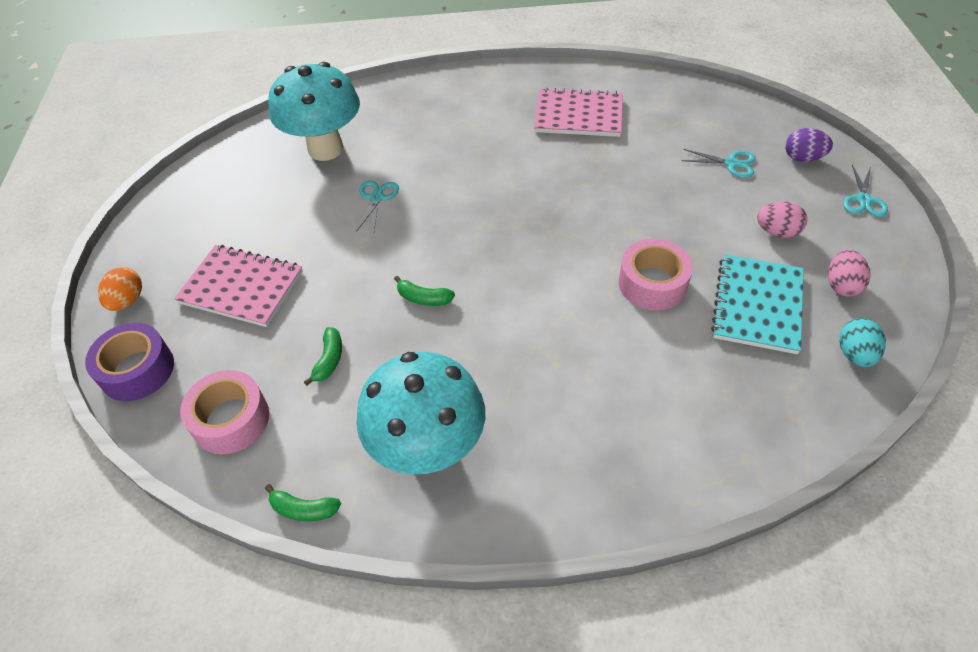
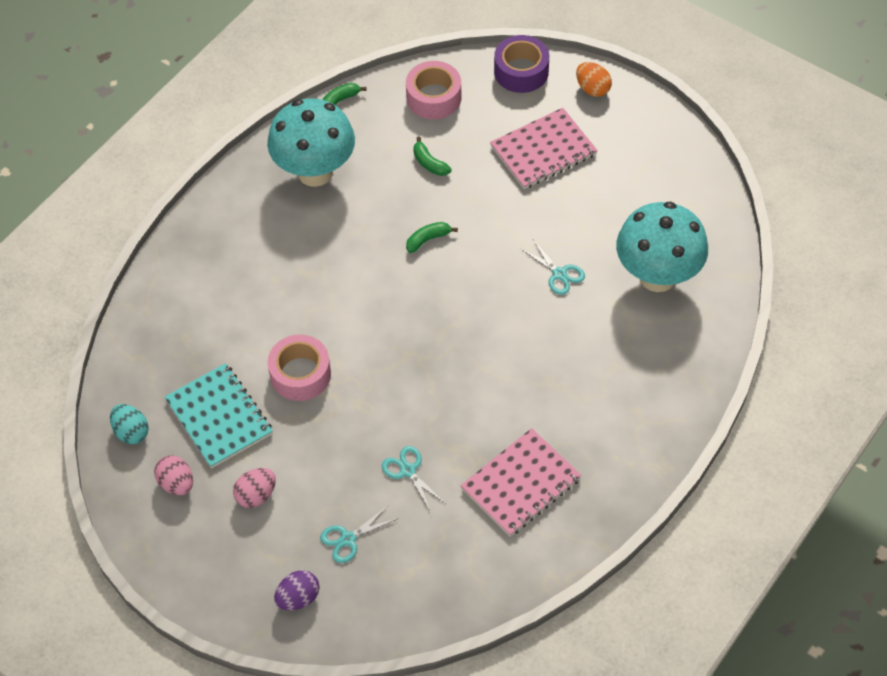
camera: 130 degrees right, 5 degrees up
(863, 200) = (217, 588): turquoise scissors -> turquoise scissors (408, 470)

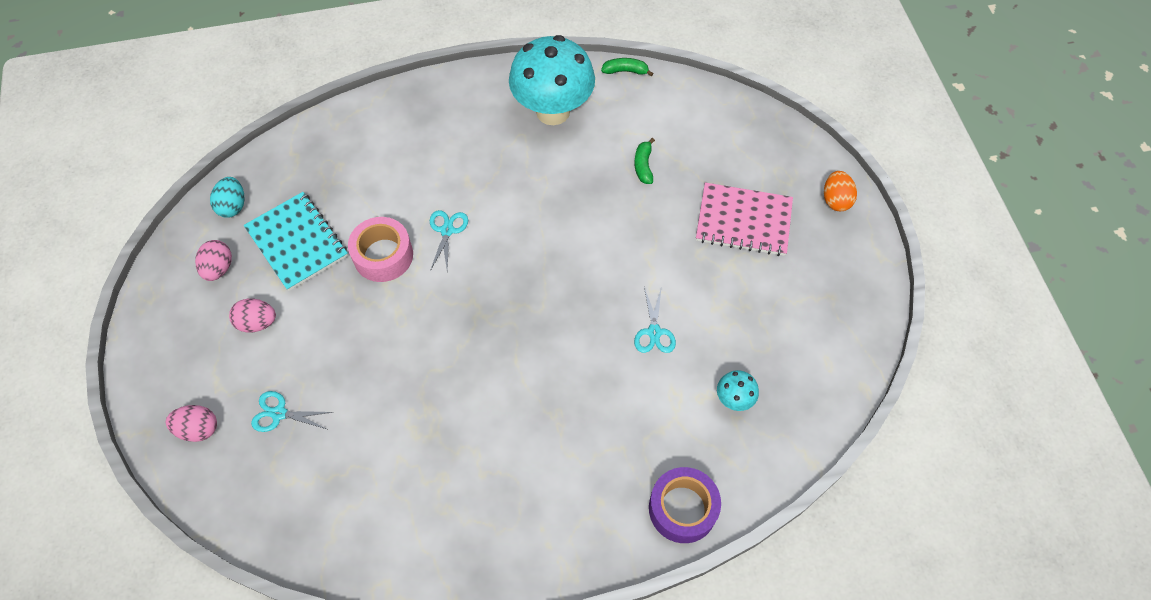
camera: 40 degrees right, 5 degrees up
(219, 417) = (297, 242): turquoise notebook -> turquoise notebook turned 45 degrees counterclockwise
(298, 598) = (198, 429): purple egg -> pink egg
(408, 470) = (376, 396): turquoise scissors -> turquoise scissors (447, 230)
(428, 239) = (581, 224): green banana -> none
(434, 97) = (699, 117): pink tape -> none
(520, 484) = (445, 483): pink notebook -> none
(521, 71) = (789, 145): purple tape -> purple tape (682, 508)
(657, 276) = (734, 399): turquoise mushroom -> turquoise mushroom, size x0.42

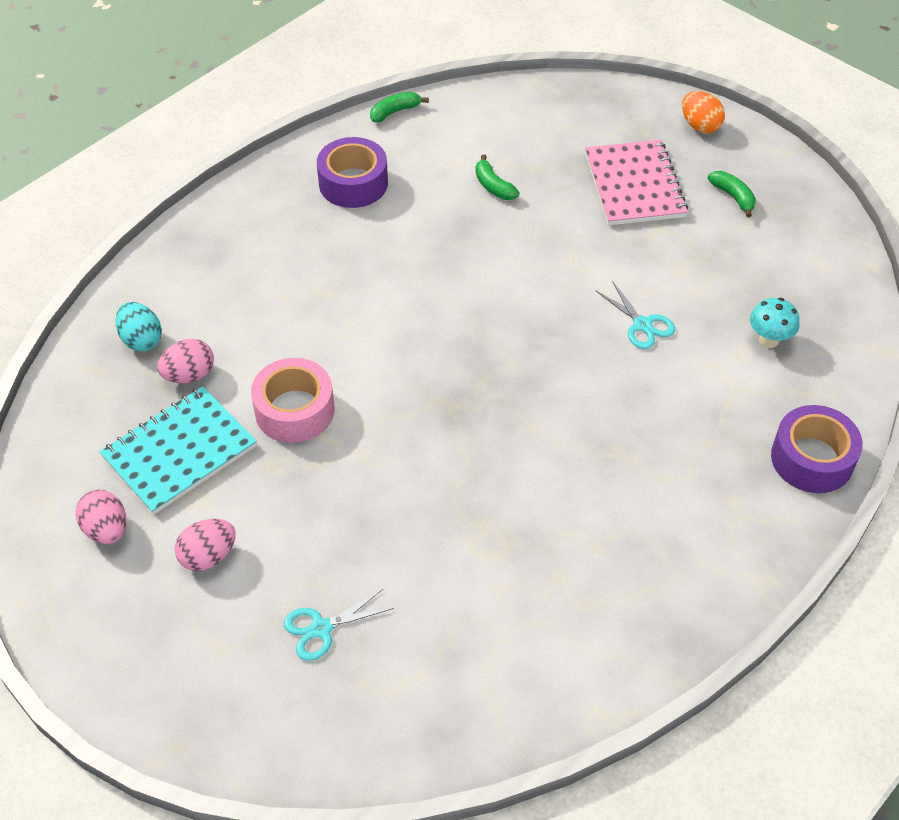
camera: 35 degrees left, 10 degrees down
(198, 429) = (239, 702): pink egg -> pink egg (189, 375)
(233, 206) = (63, 458): turquoise egg -> turquoise egg (141, 340)
(297, 242) = (179, 452): turquoise notebook -> turquoise notebook turned 60 degrees counterclockwise
(447, 230) = (344, 348): turquoise scissors -> none
(553, 111) = (353, 183): turquoise mushroom -> purple tape
(743, 221) = (634, 185): pink notebook -> pink notebook turned 75 degrees counterclockwise
(809, 272) = (733, 197): none -> green banana

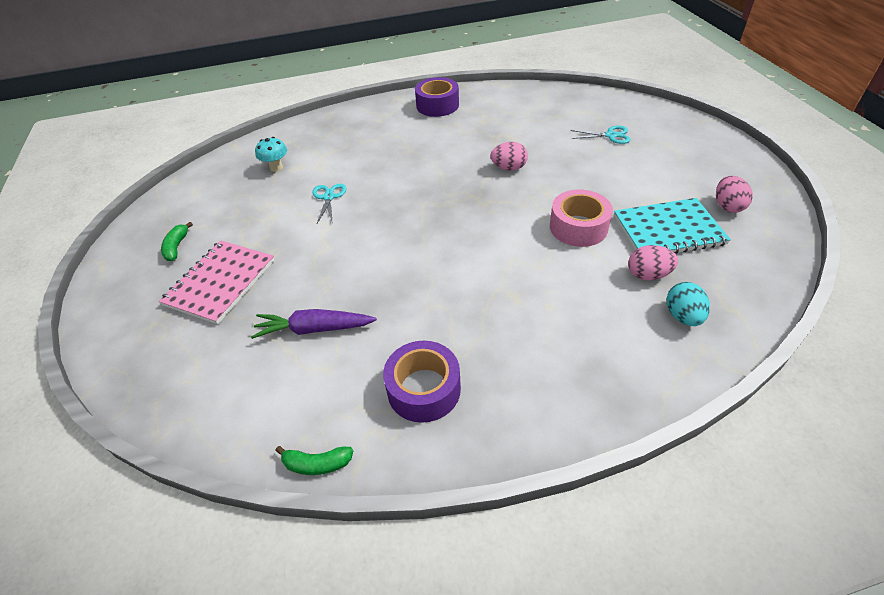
camera: 145 degrees left, 5 degrees down
(208, 556) = (663, 176): pink egg -> pink egg (508, 168)
(493, 186) = (314, 329): green banana -> purple carrot
(700, 126) = (113, 310): orange egg -> none
(812, 459) = (326, 122): purple tape -> purple tape (437, 105)

